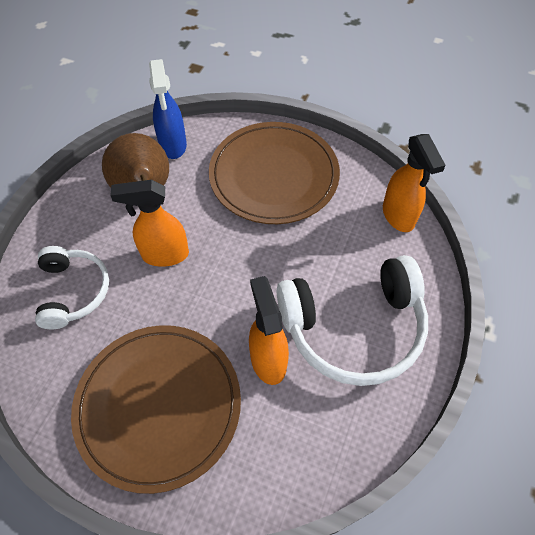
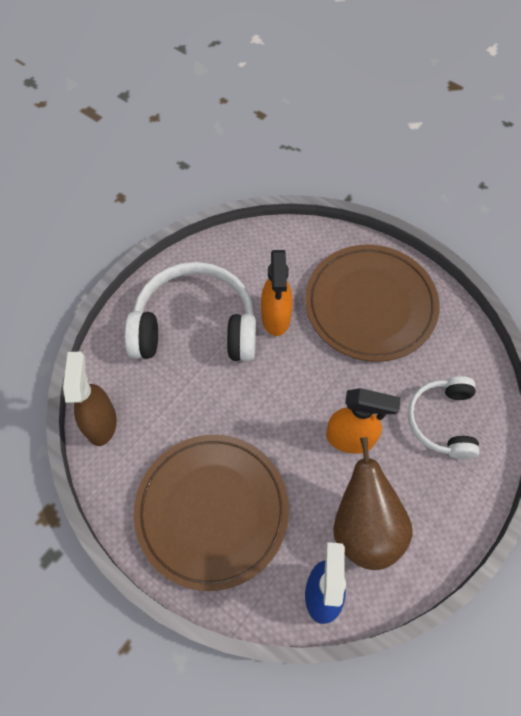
camera: 165 degrees left, 5 degrees up
(398, 216) = (101, 423): orange spray bottle -> brown spray bottle

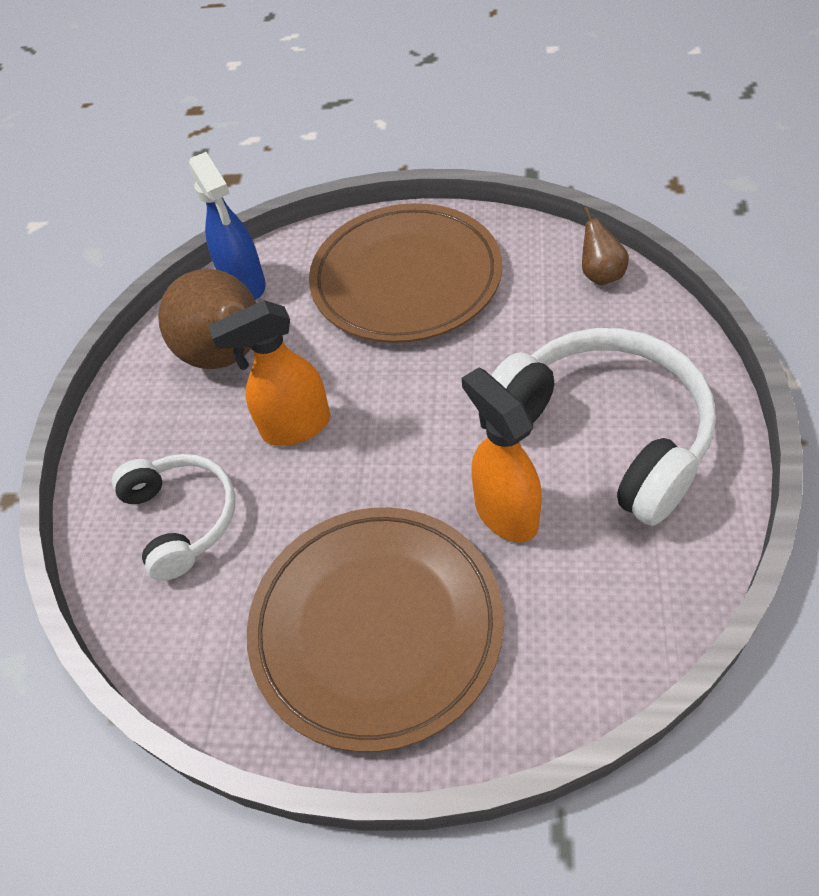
camera: 155 degrees right, 10 degrees down
(101, 423) = (600, 275): brown spray bottle -> brown pear
(195, 326) = (605, 432): white headphones -> white headphones turned 105 degrees counterclockwise

